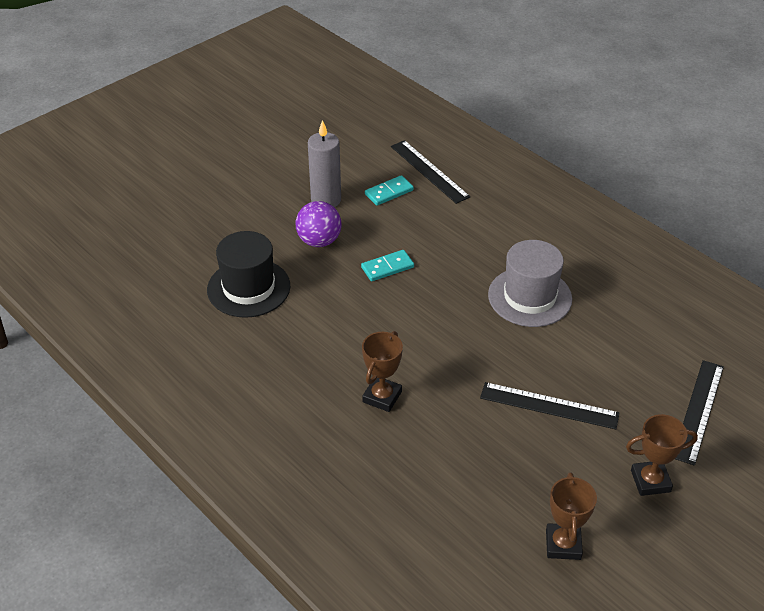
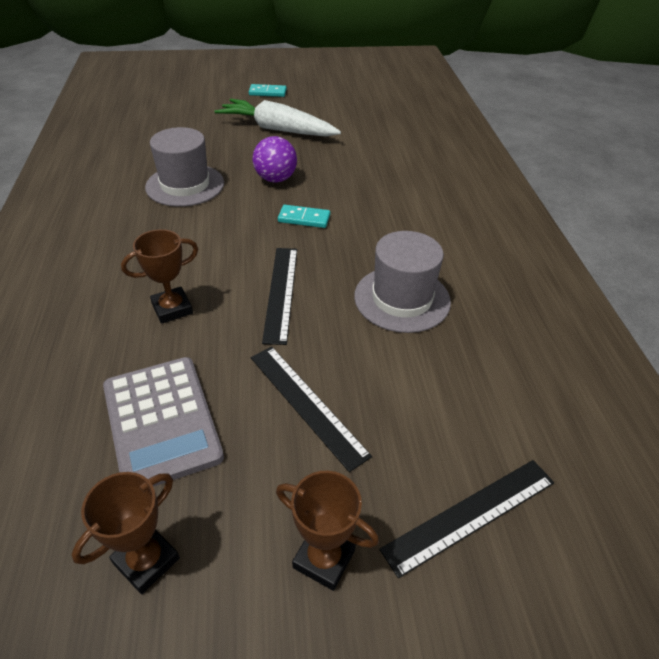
camera: 35 degrees right, 0 degrees up
(248, 288) = (185, 185): black hat -> grey hat
(255, 186) = (277, 129): none -> white carrot
(326, 200) = (316, 156): grey candle -> none
(389, 192) = (371, 171): turquoise domino -> turquoise domino (267, 92)
(429, 171) = (422, 171): black ruler -> black ruler (281, 293)
(475, 472) = (162, 421): none -> grey calculator

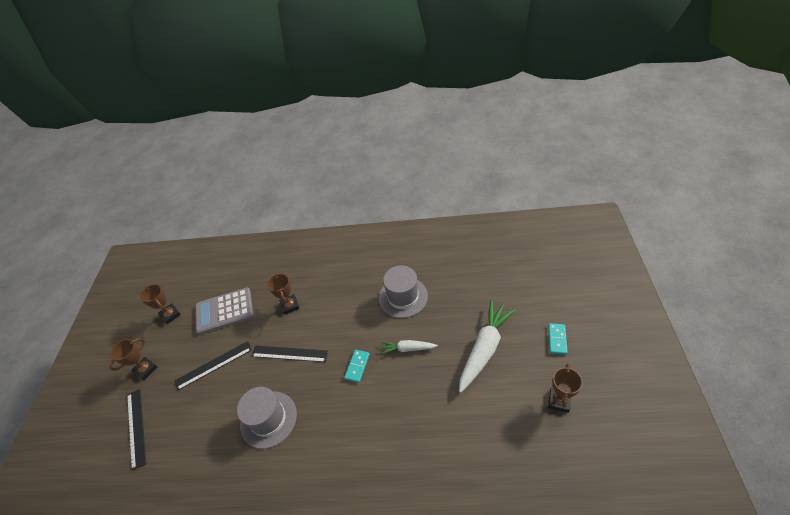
camera: 105 degrees right, 5 degrees up
(275, 179) = (407, 349): purple ball -> white carrot
(338, 96) = (559, 401): none -> brown trophy

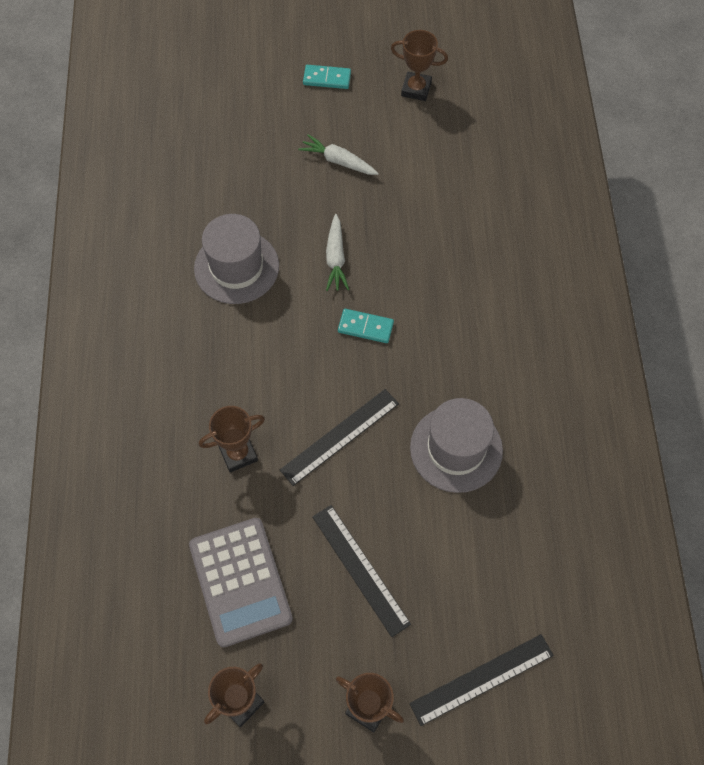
camera: 100 degrees left, 15 degrees up
(289, 353) = (340, 436): black ruler -> black ruler turned 45 degrees clockwise
(484, 348) = (338, 161): white carrot -> white carrot, size x0.54

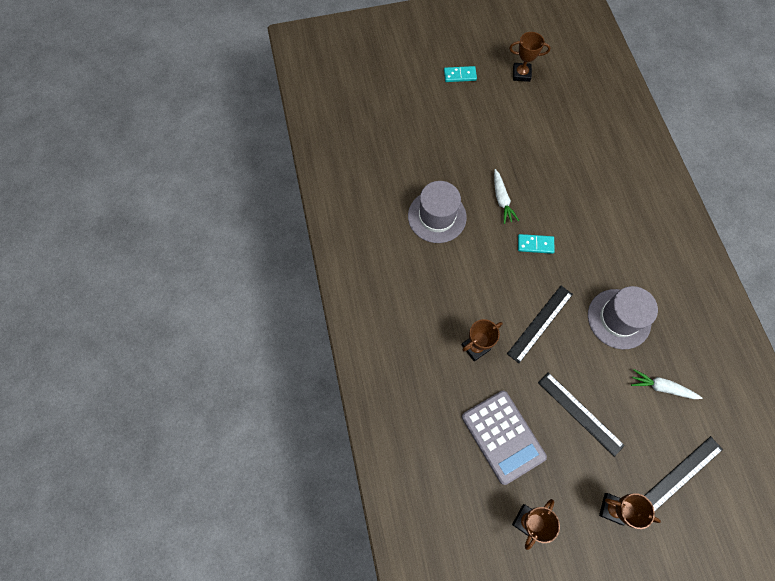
camera: 10 degrees left, 5 degrees up
(338, 161) = (484, 132): white carrot -> white carrot (661, 387)

